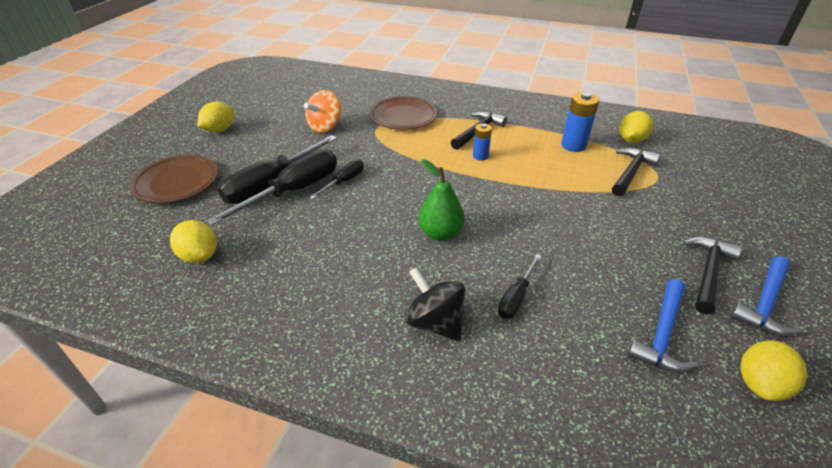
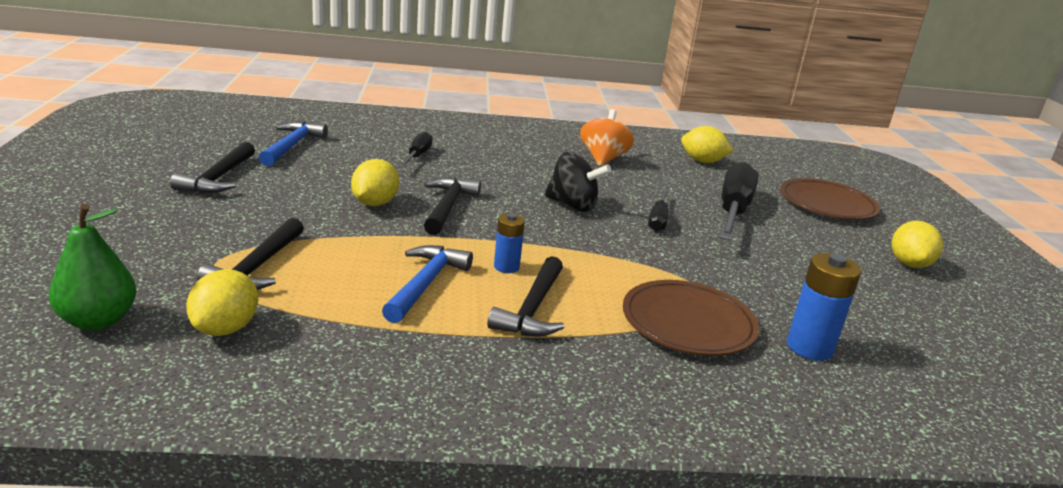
camera: 155 degrees right, 15 degrees down
(293, 191) = (699, 207): black screwdriver -> none
(325, 127) = (783, 286): orange spinning top -> orange spinning top (603, 159)
(435, 322) = (479, 143): black spinning top -> black spinning top (572, 205)
(440, 233) = (508, 186): green pear -> green pear (98, 321)
(503, 212) = (448, 207): none -> black hammer
(573, 145) = (350, 302): blue battery -> blue battery (809, 347)
(759, 383) = (227, 132): yellow lemon -> yellow lemon (375, 203)
(764, 303) = (177, 163): blue hammer -> blue hammer (425, 284)

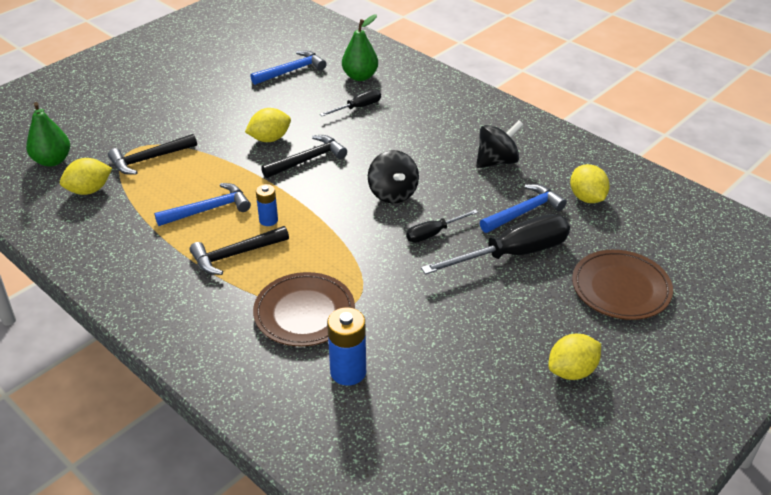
camera: 50 degrees right, 15 degrees up
(218, 178) = (215, 85): black hammer -> none
(374, 134) = (360, 76): none -> green pear
(603, 159) = (497, 161): orange spinning top -> black spinning top
(685, 183) = (524, 212): none -> blue hammer

